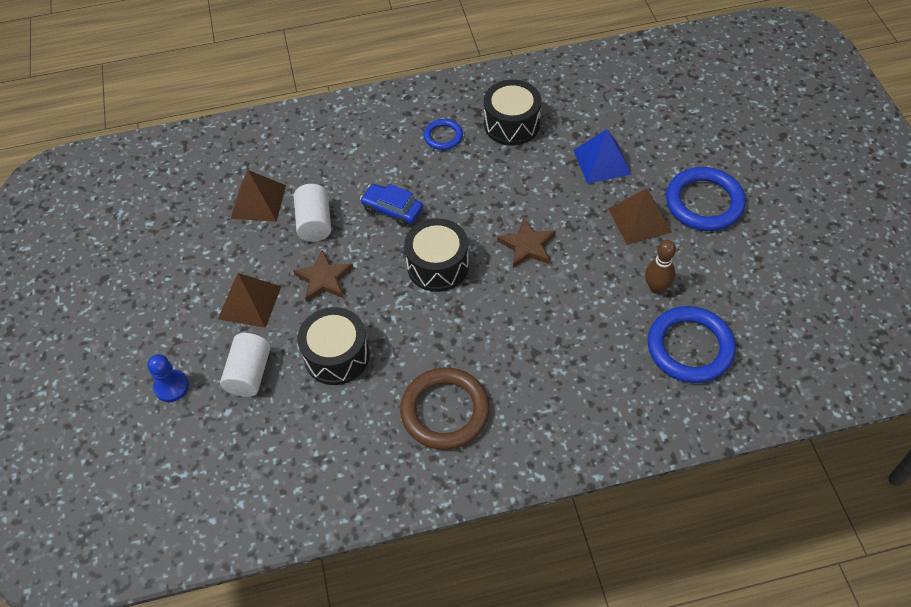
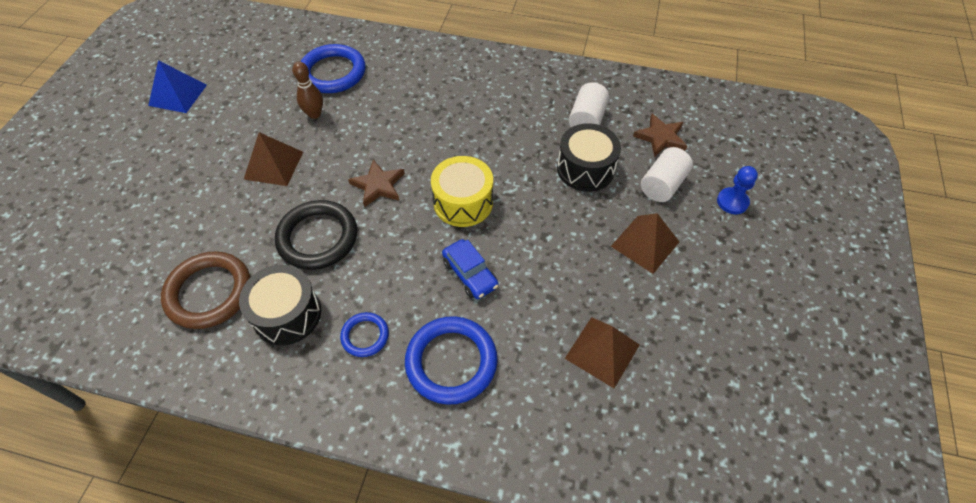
camera: 155 degrees left, 0 degrees up
(315, 223) = (552, 296): white cylinder -> white cylinder (587, 119)
(324, 279) = (568, 235): brown star -> brown star (660, 137)
(438, 266) = (463, 202): black drum -> yellow drum
(445, 411) = (524, 103): brown ring -> brown ring (209, 292)
(539, 181) = (318, 238): none -> black ring
(602, 162) = (248, 229): blue pyramid -> blue pyramid (178, 95)
(704, 202) = (212, 156): blue ring -> blue ring (451, 362)

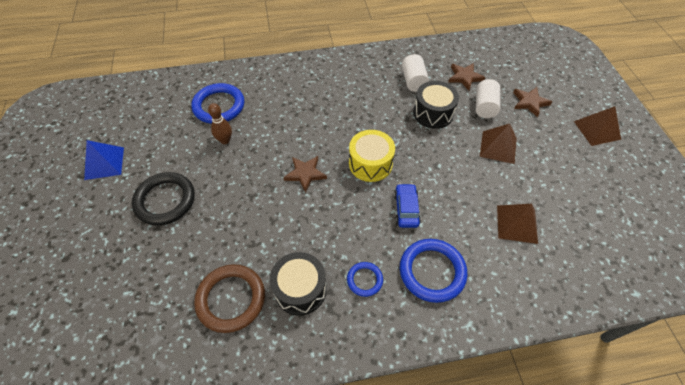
camera: 25 degrees left, 0 degrees up
(274, 165) = (218, 188): brown pyramid -> brown pyramid (597, 130)
(318, 238) = (286, 227): black ring -> black ring (165, 200)
(470, 274) = (406, 209): blue car -> blue car turned 120 degrees counterclockwise
(732, 202) = (529, 102): blue pawn -> brown star

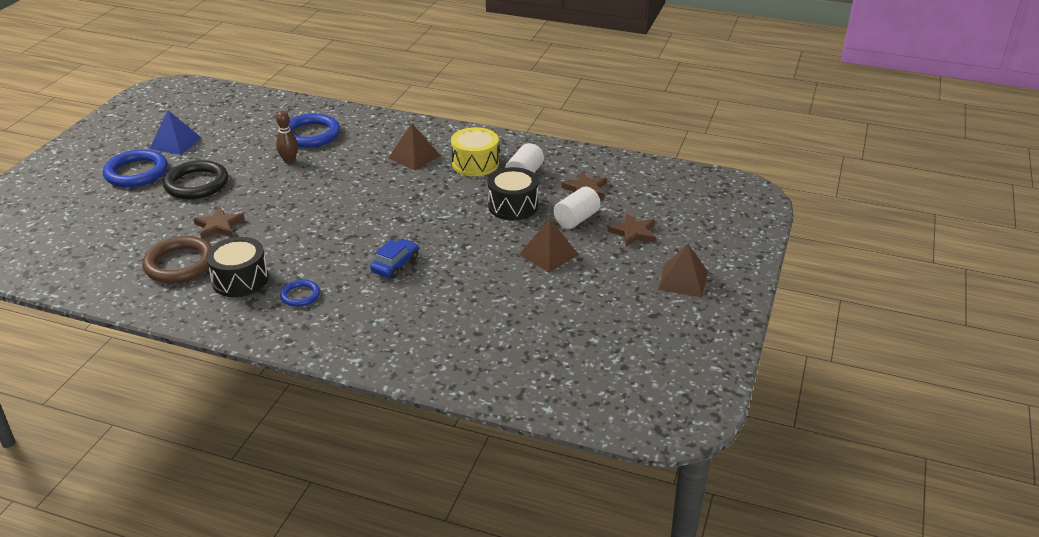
camera: 30 degrees right, 20 degrees down
(305, 174) = (332, 207): brown star -> brown star (219, 226)
(370, 163) = (401, 221): yellow drum -> yellow drum (475, 163)
(432, 271) = (366, 314): blue ring -> blue ring (136, 172)
(517, 224) = (491, 315): brown pyramid -> brown pyramid (414, 156)

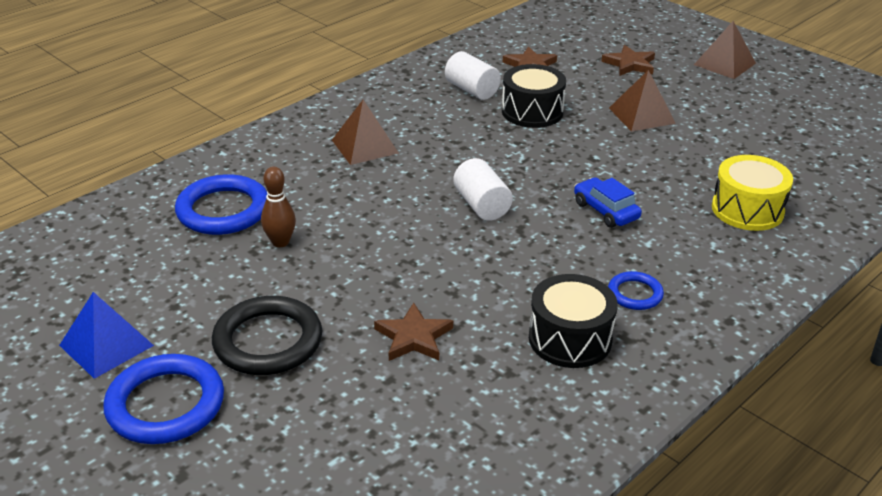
camera: 65 degrees left, 0 degrees up
(180, 264) = (493, 391): brown ring -> none
(475, 163) = (420, 112): yellow drum -> yellow drum (747, 209)
(576, 219) = (585, 85): white cylinder -> white cylinder (482, 205)

